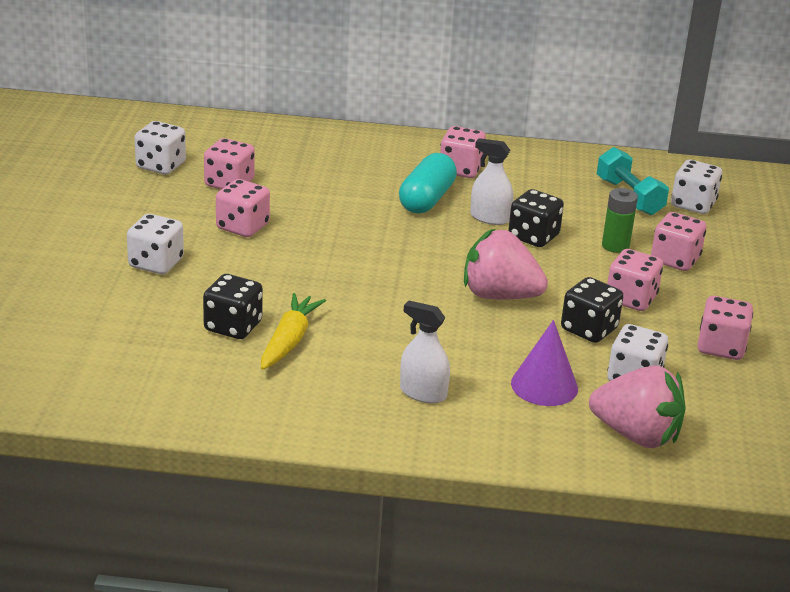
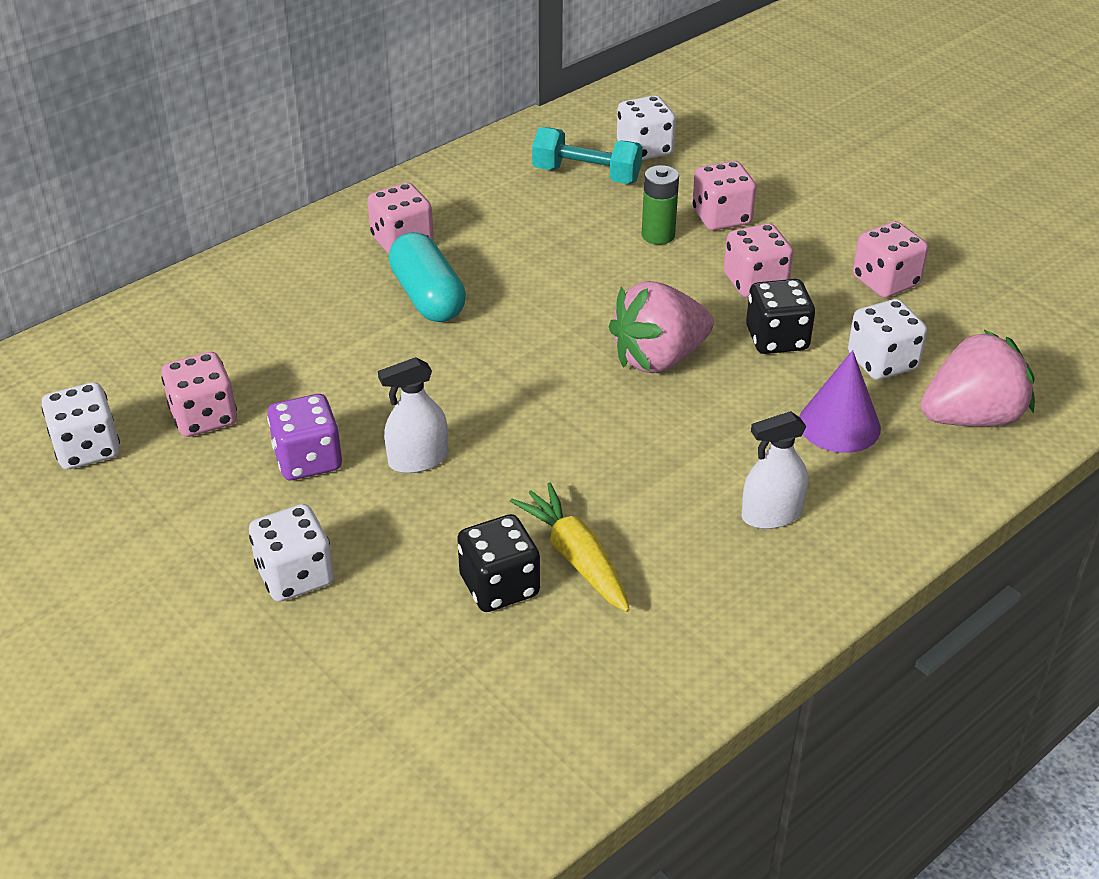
camera: 45 degrees left, 10 degrees up
(242, 227) = (308, 460): pink dice -> purple dice
(490, 218) = (515, 278): white spray bottle -> white spray bottle (418, 459)
(533, 237) = (582, 273): black dice -> none

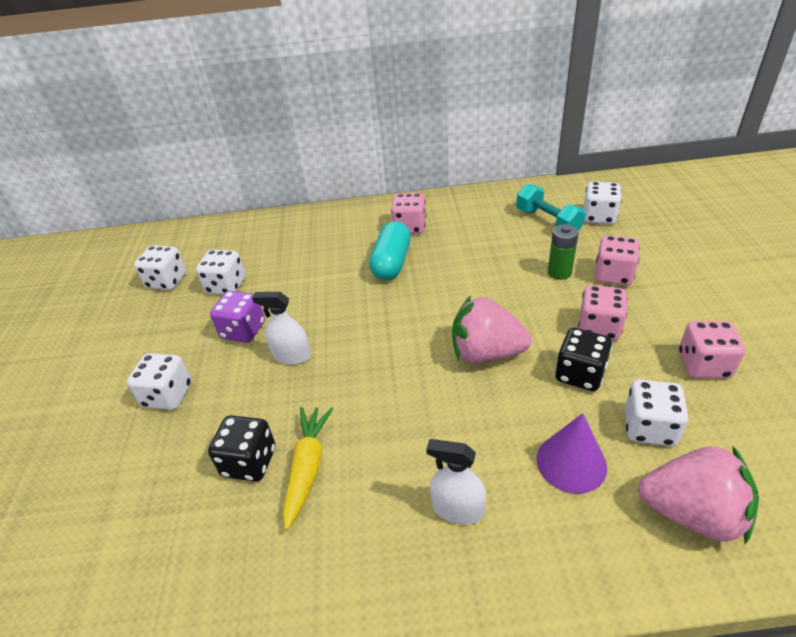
camera: 40 degrees right, 0 degrees up
(204, 417) = (226, 286): pink dice -> white dice

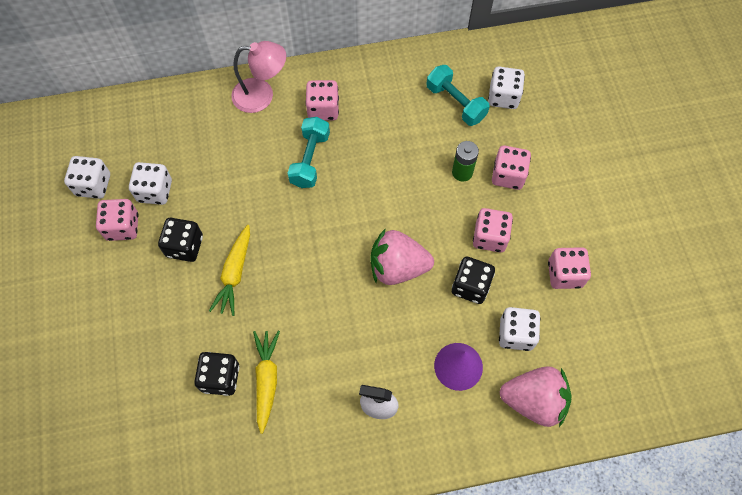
camera: 10 degrees left, 25 degrees up
(168, 395) = (136, 319): white dice -> none
(183, 313) = (122, 227): none -> pink dice
(243, 330) = (184, 246): purple dice -> black dice
(292, 356) = (234, 274): white spray bottle -> yellow carrot
(350, 219) = (262, 95): none -> pink lamp
(392, 263) = (310, 159): turquoise capsule -> turquoise dumbbell

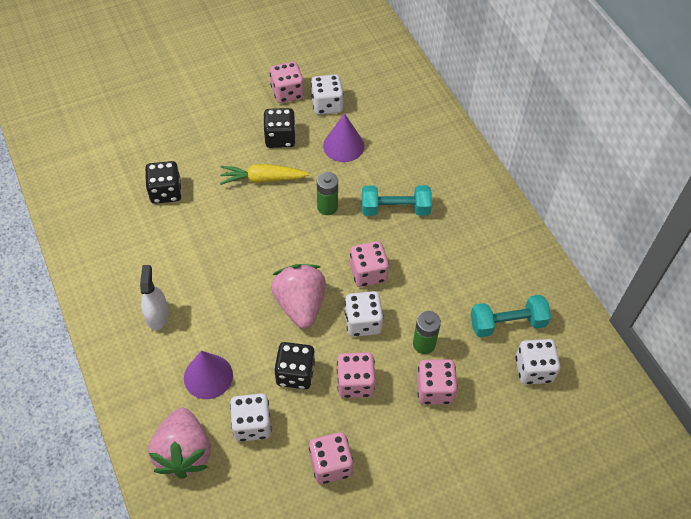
camera: 75 degrees right, 10 degrees down
(93, 185) = (320, 64): white dice -> white dice (363, 322)
(216, 187) = (343, 146): none -> purple cone
(262, 95) = (452, 156): pink lamp -> none
(266, 379) = (169, 225): yellow carrot -> none
(289, 219) = (327, 207): none -> green battery
(323, 109) = (455, 207): pink dice -> pink dice (368, 273)
(456, 103) = (507, 323): turquoise dumbbell -> turquoise dumbbell turned 45 degrees clockwise

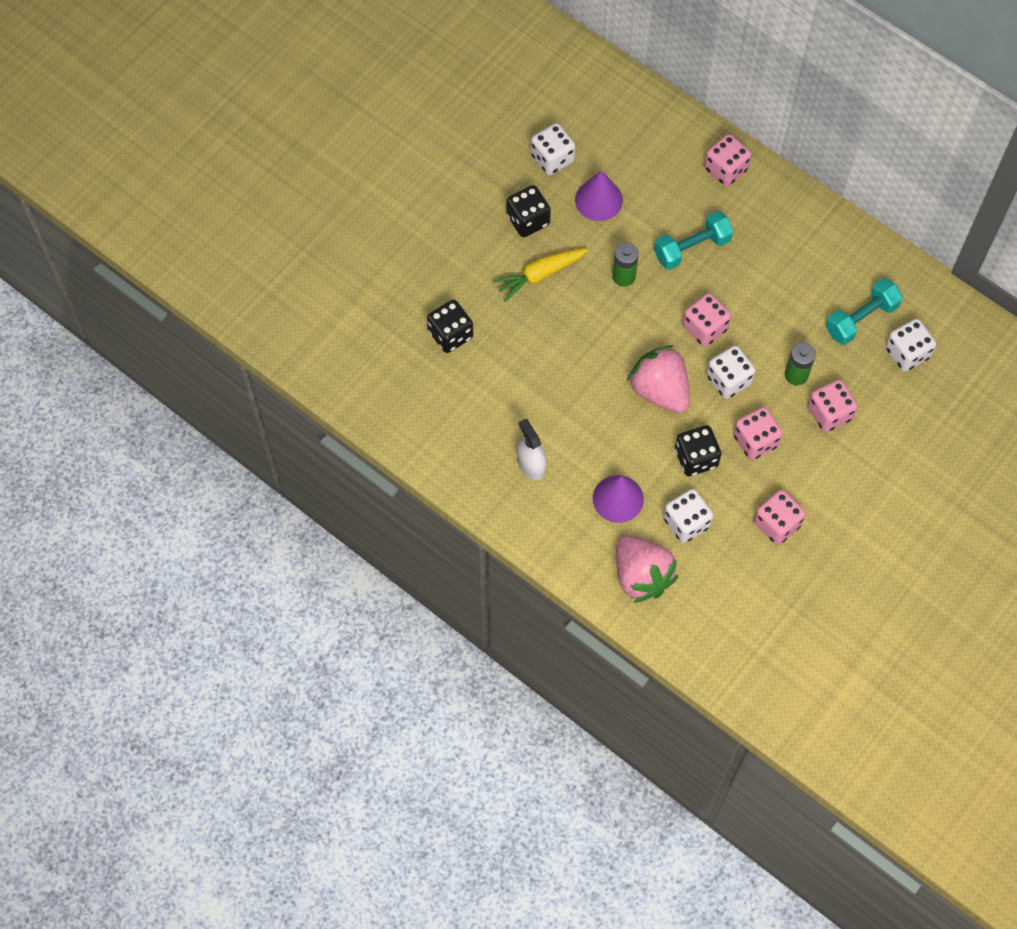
camera: 25 degrees left, 10 degrees up
(287, 93) = (501, 162): pink dice -> pink dice (725, 169)

